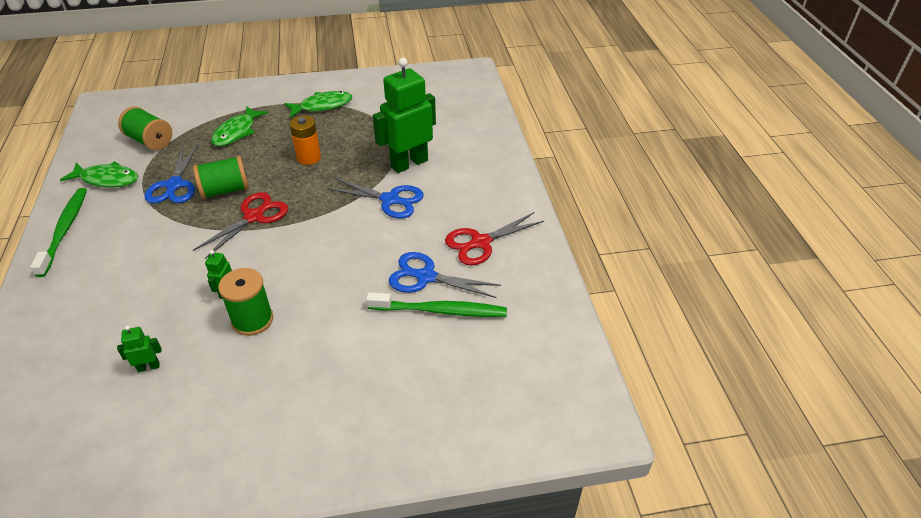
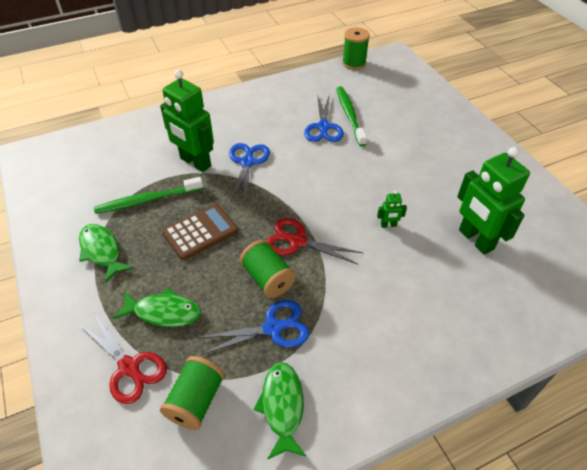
camera: 105 degrees left, 5 degrees up
(65, 230) = (376, 397): green toothbrush -> green toothbrush (147, 200)
(149, 367) = (475, 240): green robot -> green robot, size x2.40
(252, 320) = (405, 200): green spool -> green spool (354, 63)
(309, 157) = (200, 232): orange battery -> brown calculator
(480, 243) = (280, 109): red scissors -> red scissors (130, 368)

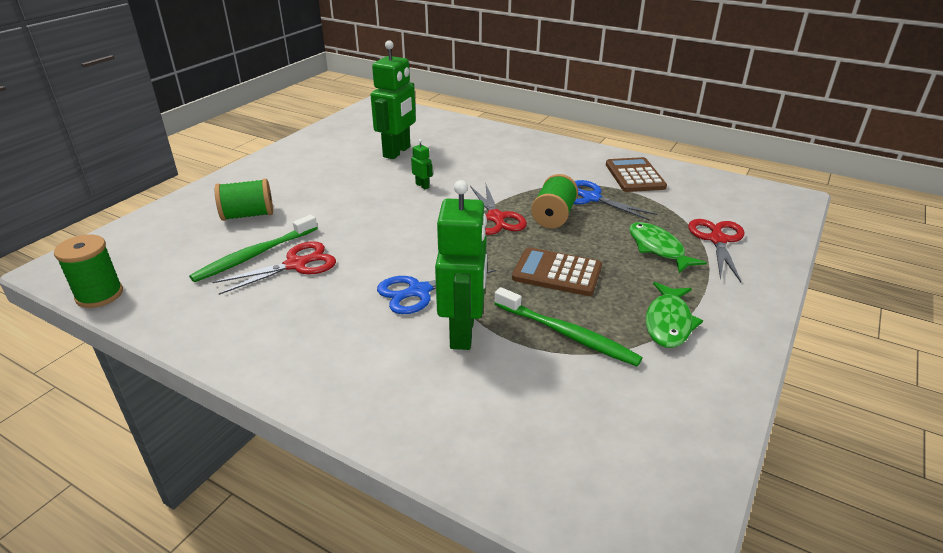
camera: 125 degrees left, 15 degrees down
(196, 401) = (685, 204): green spool -> green spool (248, 215)
(282, 406) = (634, 176): green fish -> brown calculator
(323, 127) = (297, 264): blue scissors -> red scissors

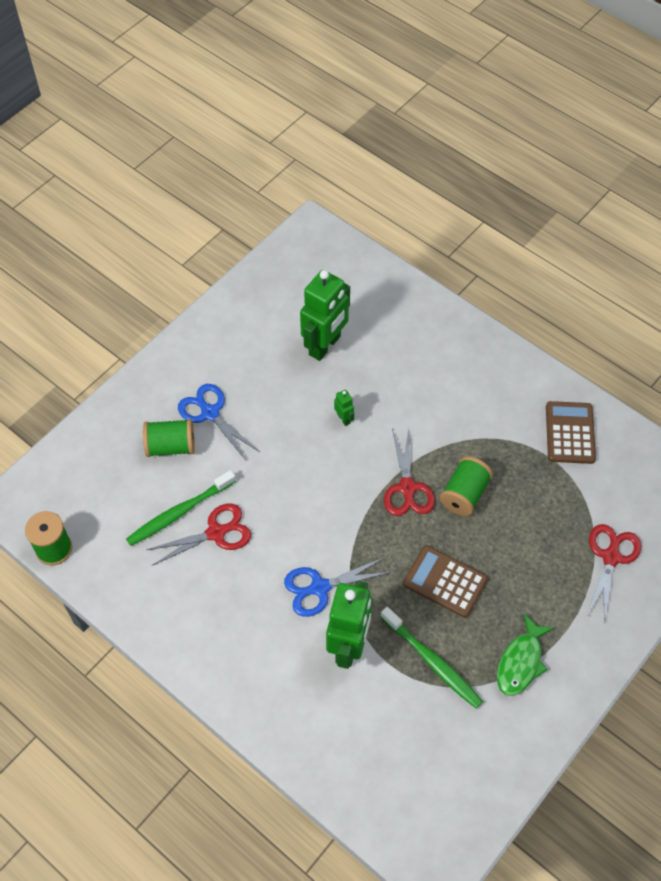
camera: 10 degrees right, 25 degrees up
(590, 198) = (510, 467): blue scissors -> blue scissors (209, 412)
(658, 248) = (548, 561): green fish -> none

